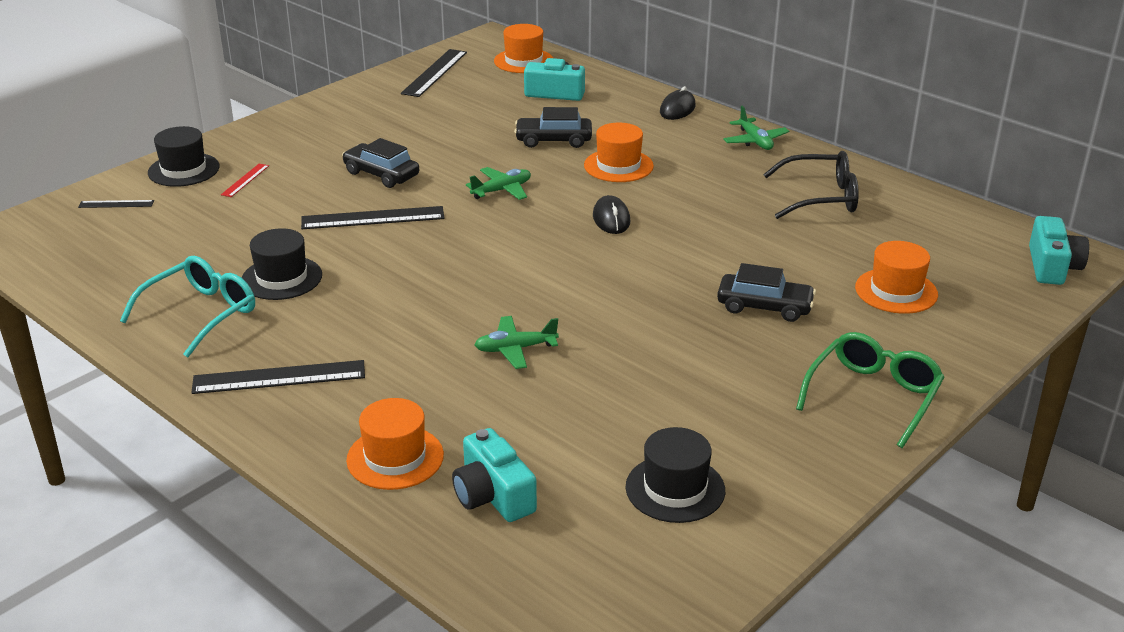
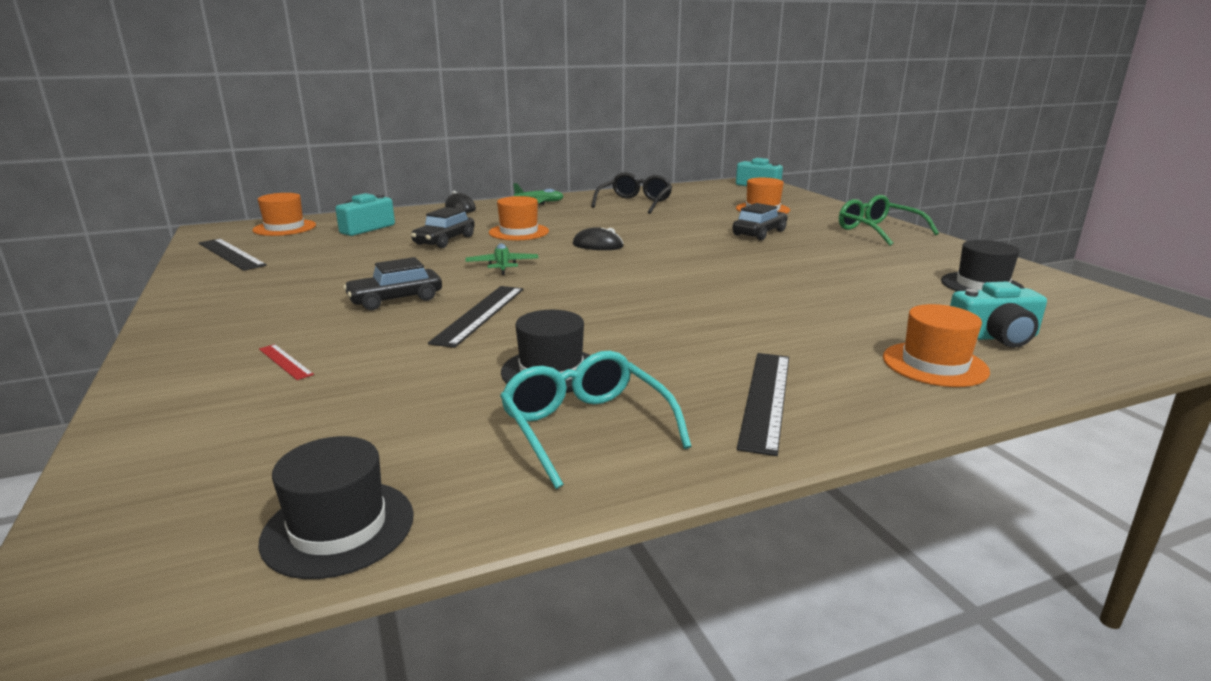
camera: 65 degrees left, 10 degrees down
(116, 204) = (185, 458): black ruler -> none
(183, 170) = (180, 395): black hat -> black hat (338, 528)
(515, 349) = (771, 298): green plane -> none

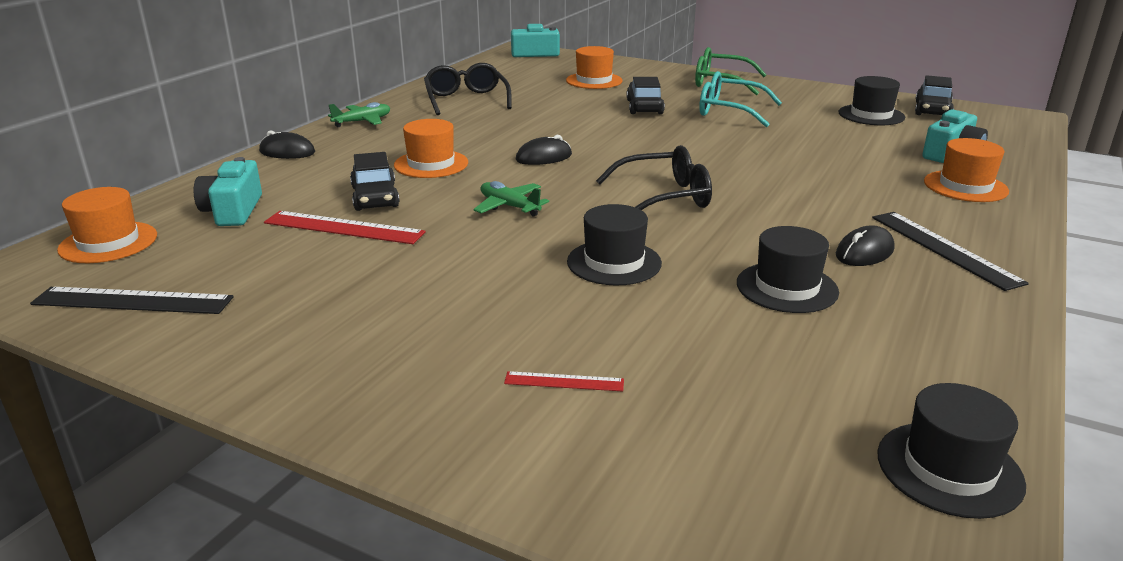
camera: 40 degrees left, 5 degrees up
(390, 250) = (343, 228): none -> red ruler
(395, 299) = (499, 278): black car -> black car (932, 110)
(479, 314) = (614, 262): black ruler -> black hat
(586, 429) = (908, 319): turquoise glasses -> turquoise glasses (730, 111)
(616, 289) = (663, 197): none -> black glasses
(680, 374) = (864, 252): none -> black mouse

